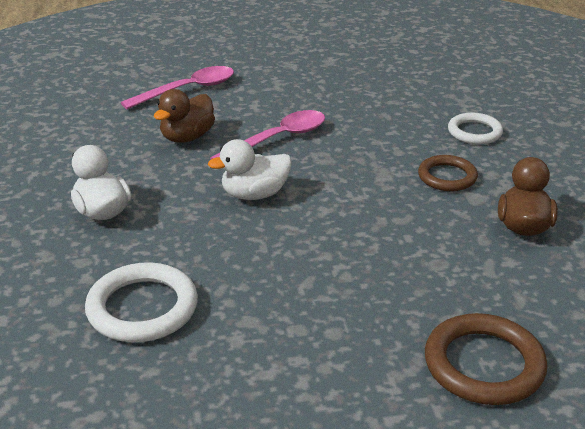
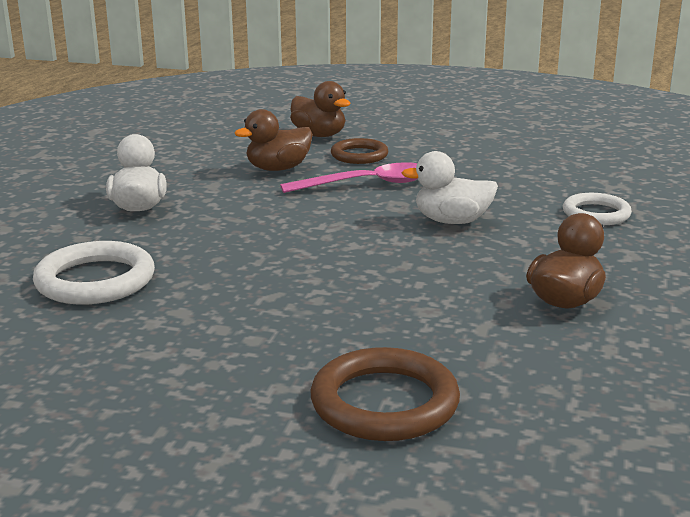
camera: 25 degrees right, 10 degrees down
(188, 90) = (319, 135): pink spoon -> brown duck
(254, 194) = (295, 221): white duck -> white duck (452, 221)
(447, 177) = (520, 244): brown ring -> brown ring (359, 155)

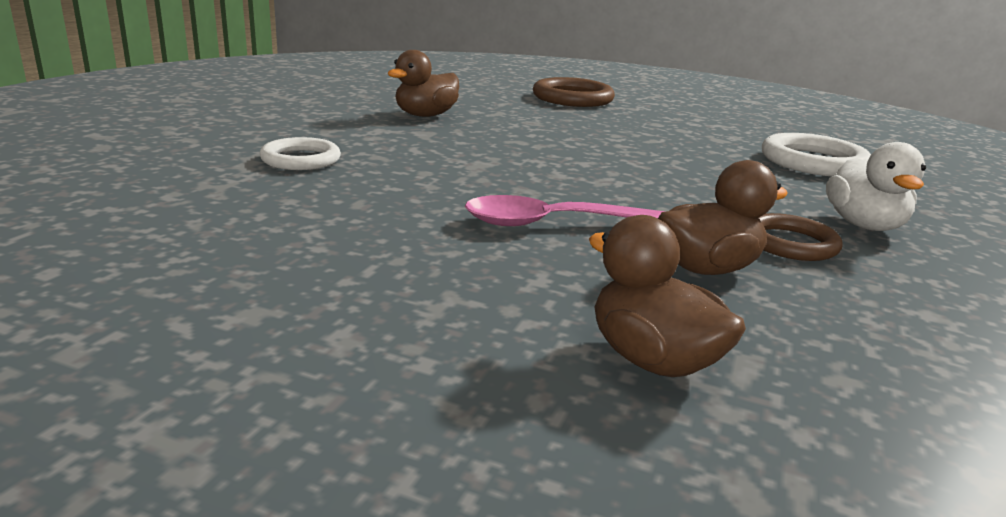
camera: 175 degrees left, 0 degrees up
(359, 155) = (563, 283): brown ring -> brown ring (790, 243)
(452, 221) = (471, 170): white duck -> none

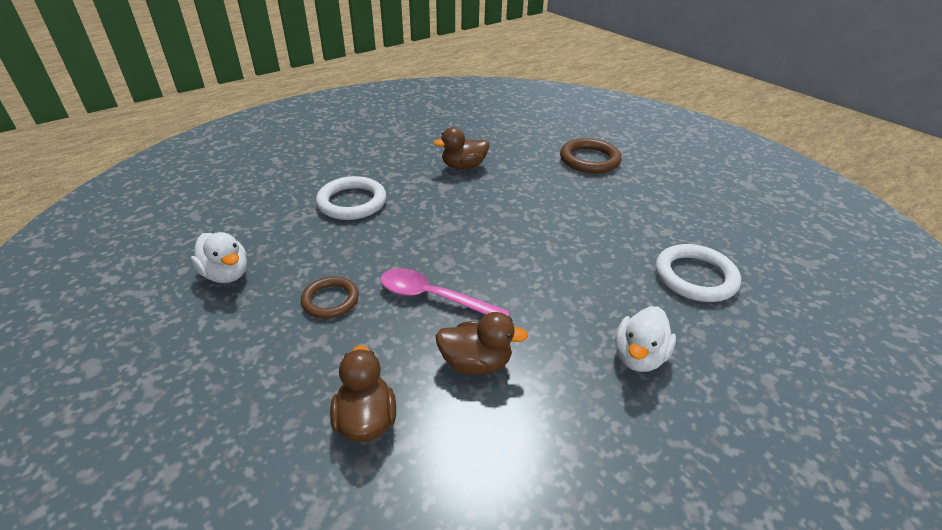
camera: 30 degrees right, 15 degrees up
(161, 260) = (226, 274): none -> white duck
(301, 159) = (352, 202): white ring -> white ring, size x1.54
(790, 243) = (558, 358): brown ring -> brown ring (330, 300)

